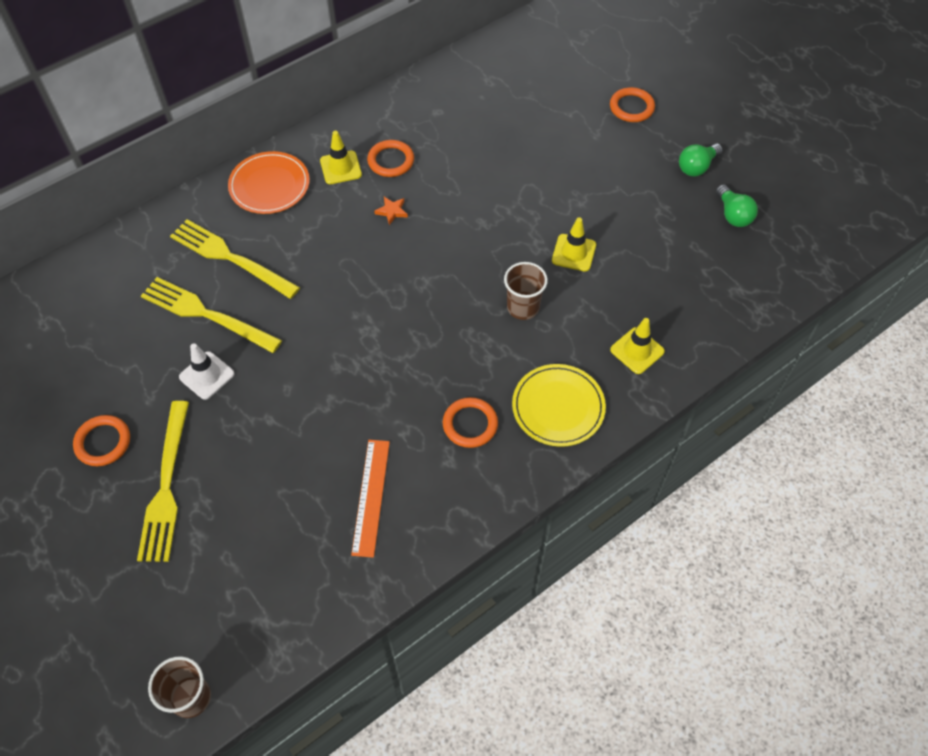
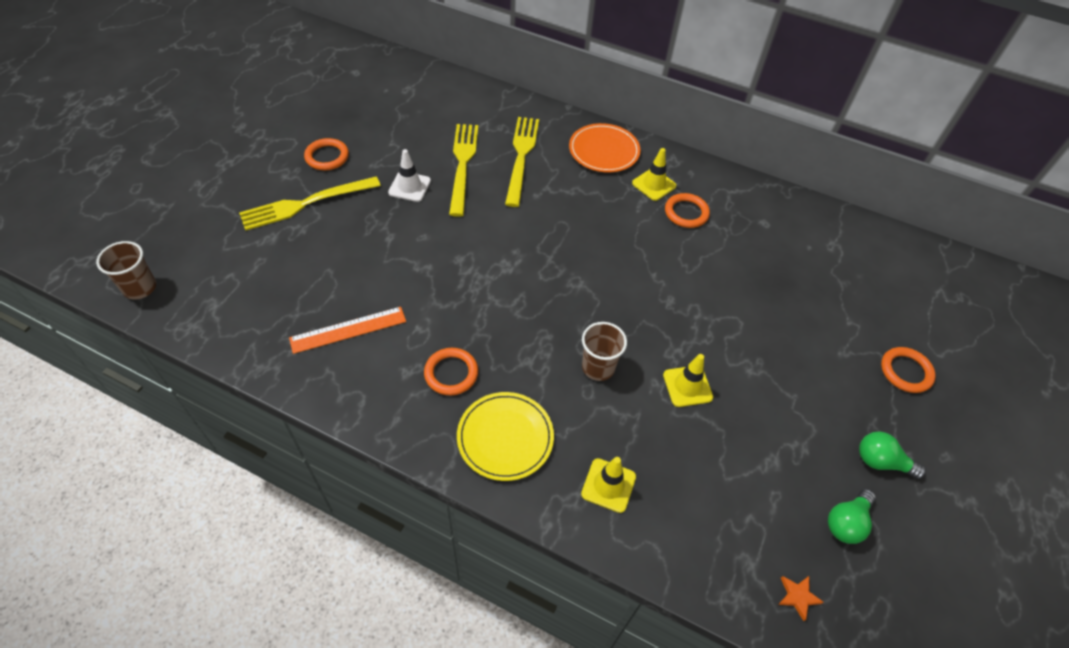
camera: 60 degrees right, 5 degrees down
(392, 211) = (635, 234): orange star -> orange star (798, 596)

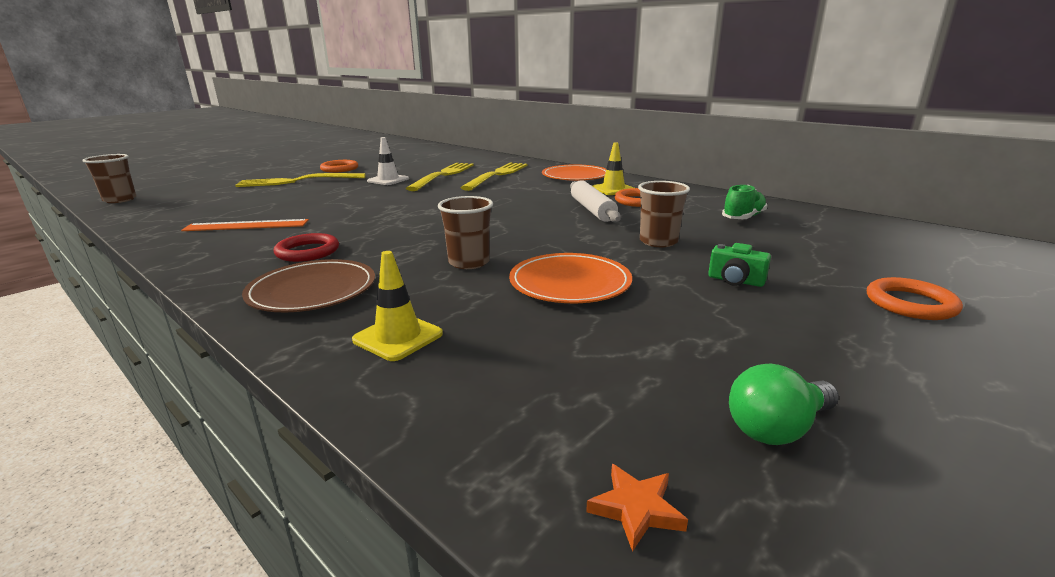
camera: 20 degrees right, 30 degrees down
(451, 373) = (307, 252): orange ring -> red ring
(505, 437) = (312, 290): yellow plate -> brown plate
(653, 240) = (592, 210): none -> white rolling pin
(687, 386) = (570, 283): yellow traffic cone -> orange plate
(728, 301) = (658, 242): none -> brown cup
(782, 240) = (743, 218): none -> green shoe
(797, 360) = (735, 281): none -> green camera
(881, 462) = (860, 373): green light bulb -> none

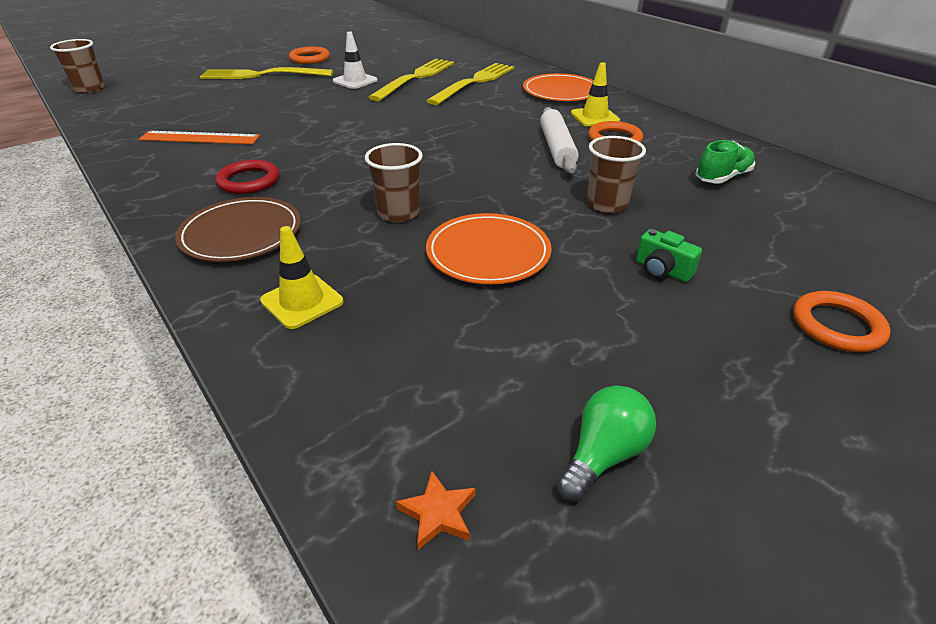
camera: 10 degrees right, 15 degrees up
(777, 428) = (603, 455): green light bulb -> green light bulb turned 150 degrees clockwise

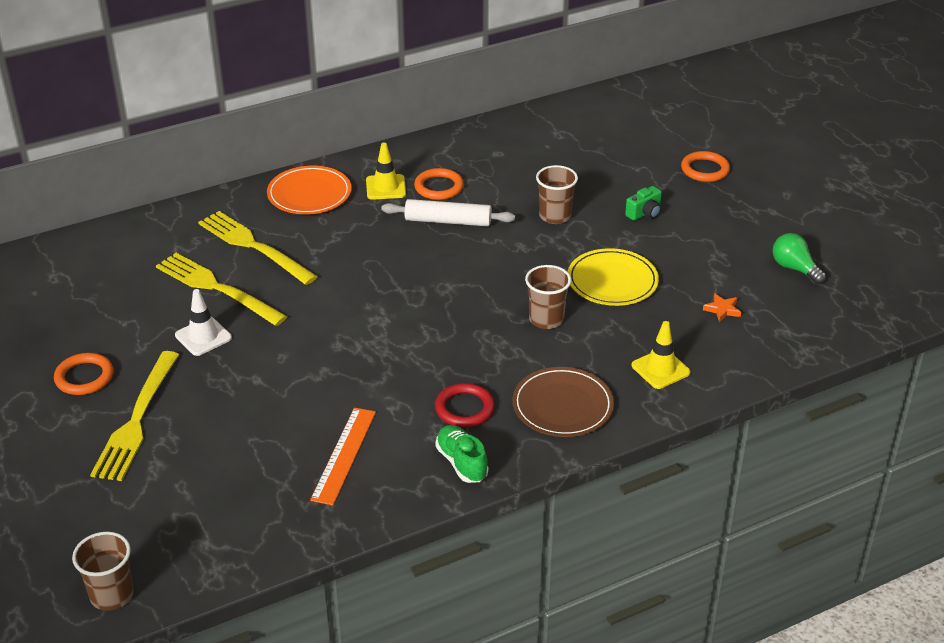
camera: 80 degrees left, 0 degrees up
(438, 513) = (828, 322): orange star -> orange star (722, 309)
(488, 253) = (612, 281): orange plate -> yellow plate
(722, 177) = (525, 154): green shoe -> green shoe (462, 463)

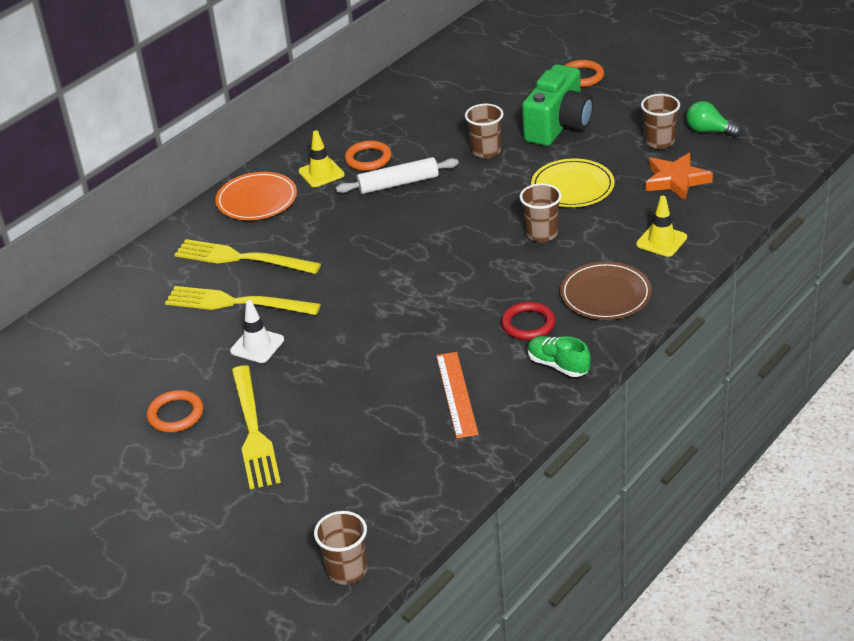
camera: 20 degrees left, 0 degrees up
(644, 213) = (558, 126): green camera -> green camera, size x2.36
(722, 309) = (676, 180): orange star -> orange star, size x2.01
(734, 263) = (659, 142): none -> brown cup

